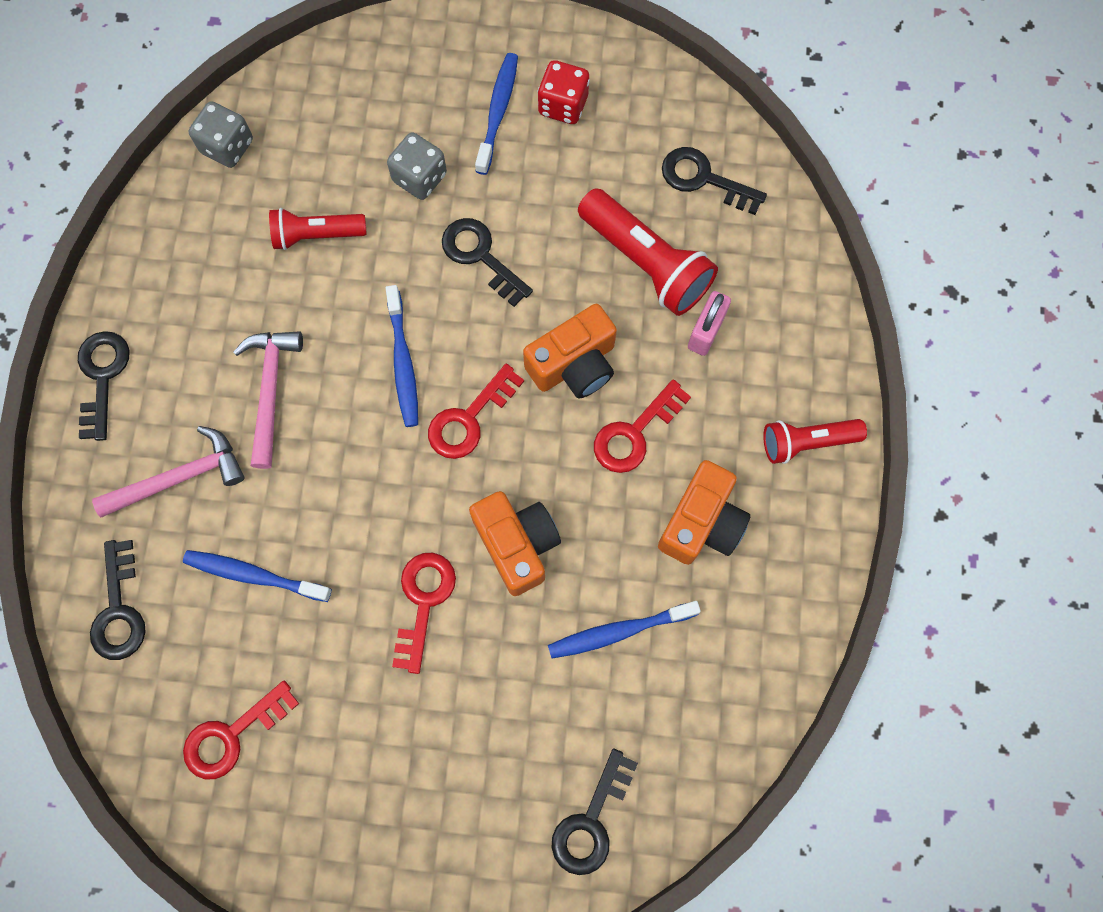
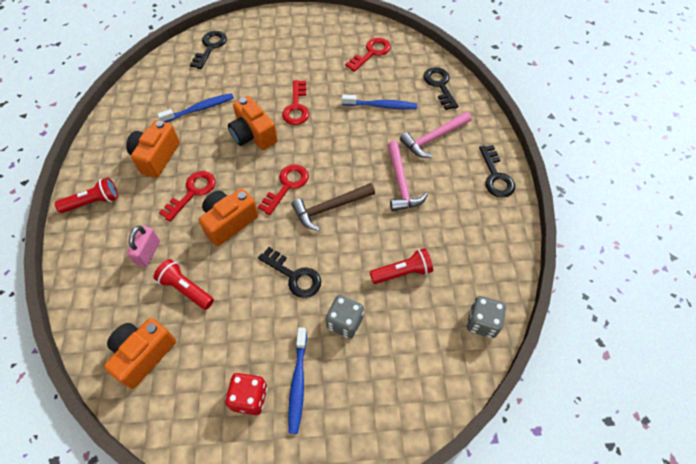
camera: 170 degrees right, 15 degrees down
(403, 363) = (330, 208): blue toothbrush -> brown hammer
(646, 262) = (186, 289): red flashlight -> red flashlight, size x0.63
(704, 179) = (143, 355): black key -> orange camera

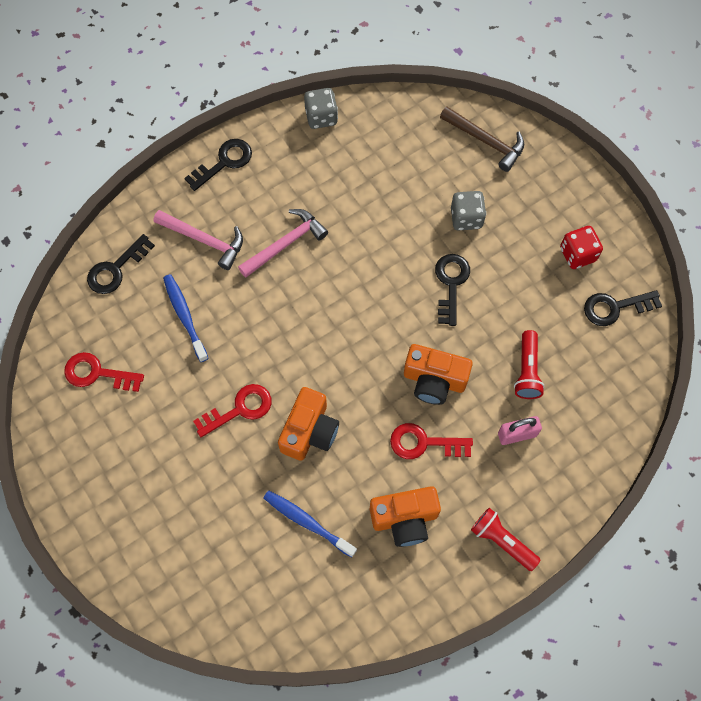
camera: 120 degrees left, 10 degrees up
(143, 355) = (606, 362): orange camera -> none
(210, 47) = (194, 589): black key -> black key (615, 307)
(287, 186) = (356, 351): red key -> none
(298, 383) = (541, 225): blue toothbrush -> none
(330, 208) = (357, 294): brown hammer -> brown hammer (486, 141)
(402, 272) = (387, 196): red flashlight -> none
(482, 322) = (395, 115): grey dice -> grey dice (321, 117)

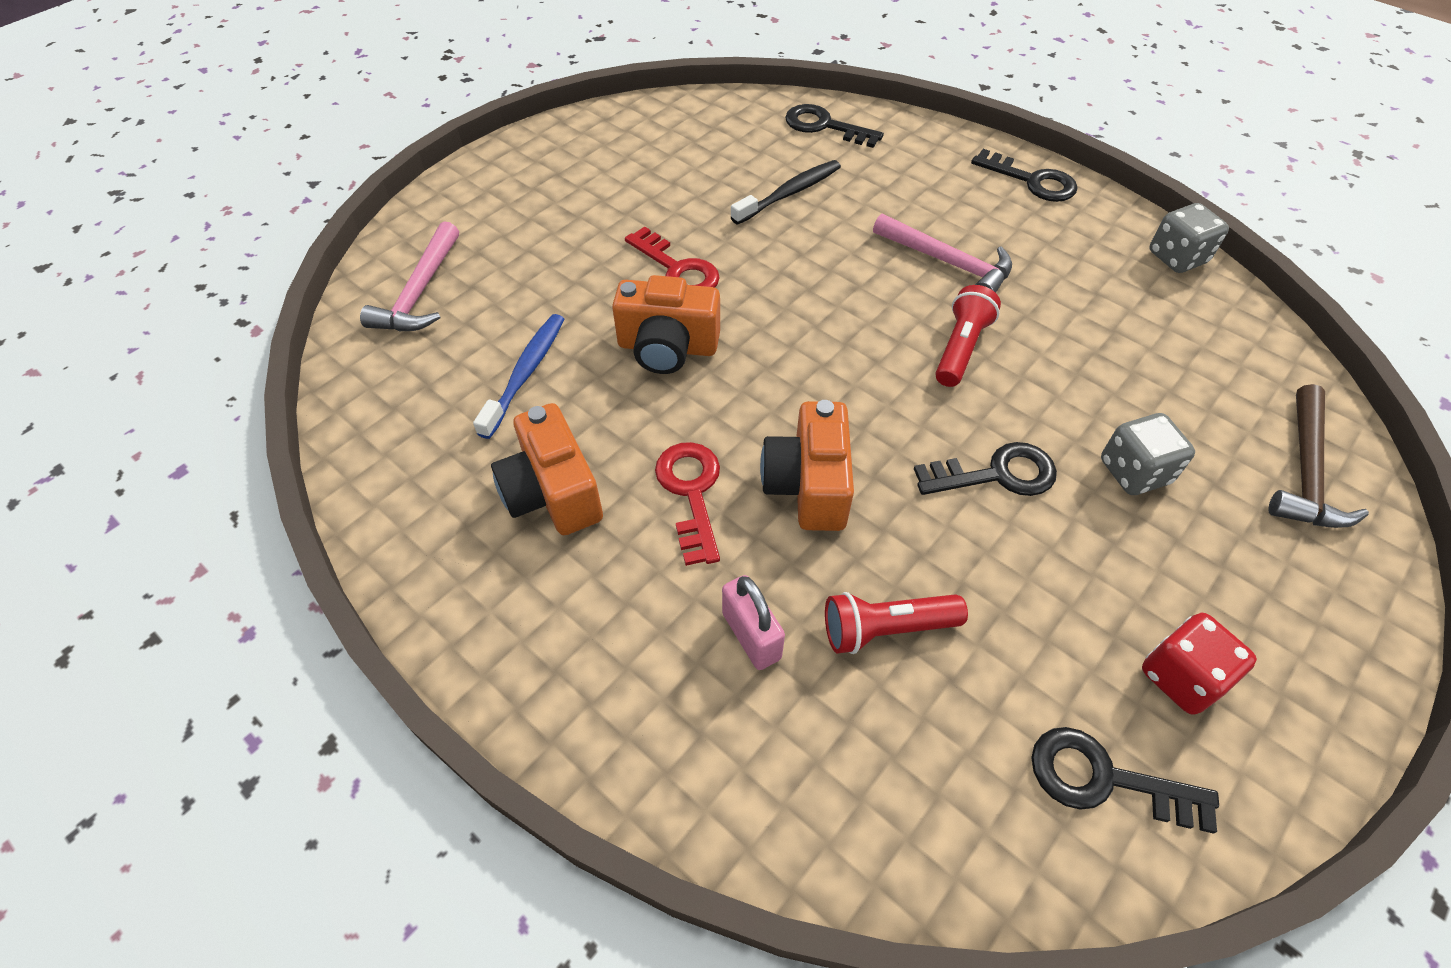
camera: 75 degrees right, 15 degrees down
(97, 373) = (682, 141): red key -> none
(185, 316) = (789, 193): blue toothbrush -> black toothbrush
(204, 240) = (906, 187): pink hammer -> pink hammer (420, 292)
(502, 541) = (537, 650): red flashlight -> red flashlight (960, 348)
(615, 307) = (1105, 779): black key -> black key turned 45 degrees counterclockwise

